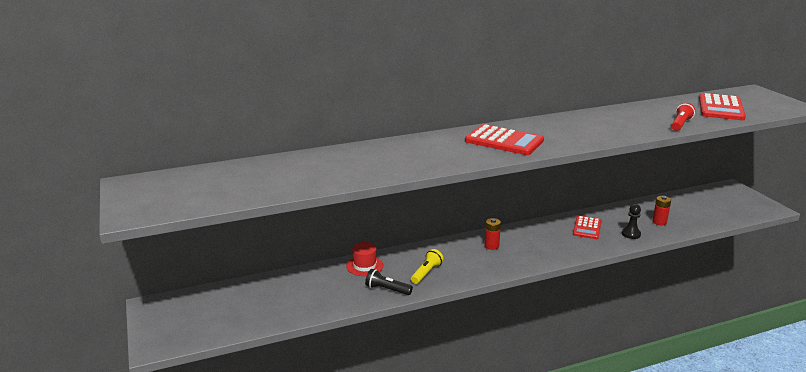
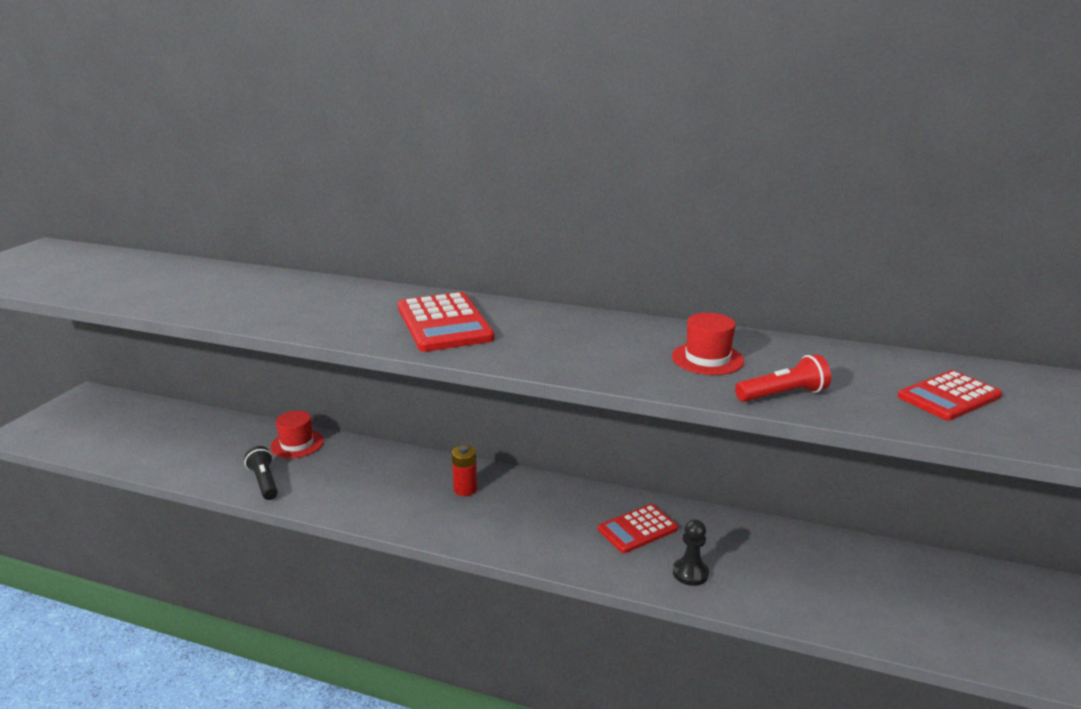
camera: 40 degrees right, 0 degrees up
(426, 273) = (335, 484): yellow flashlight -> none
(631, 120) = (707, 359): none -> red hat
(659, 222) = (777, 579): red battery -> none
(721, 108) = (949, 396): red calculator -> red calculator, size x0.65

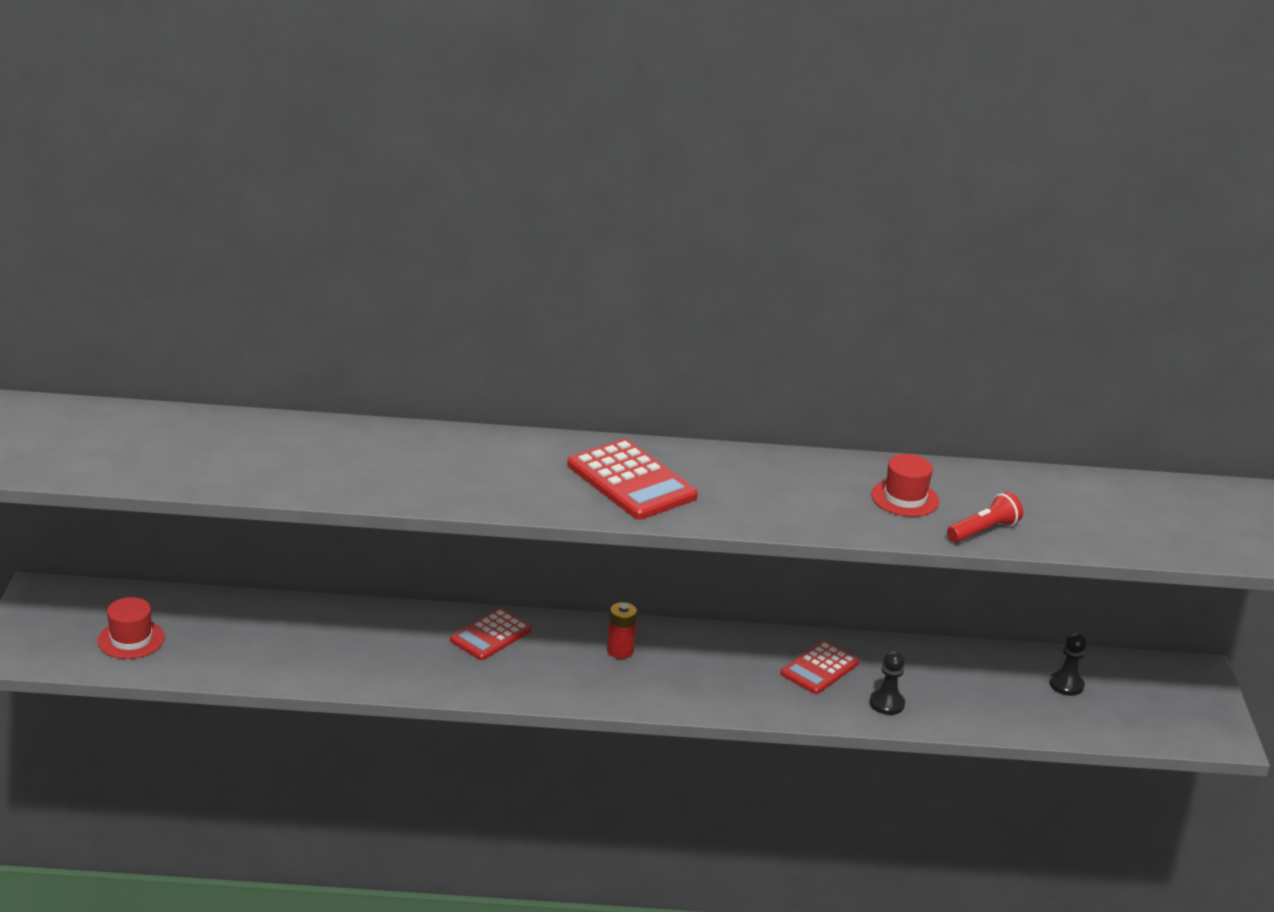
camera: 20 degrees left, 5 degrees up
(264, 482) = (388, 673): black flashlight -> none
(297, 444) = (387, 623): red hat -> red hat (131, 639)
(892, 581) = (1066, 685): none -> black pawn
(949, 396) = (1114, 517): red calculator -> red calculator (491, 635)

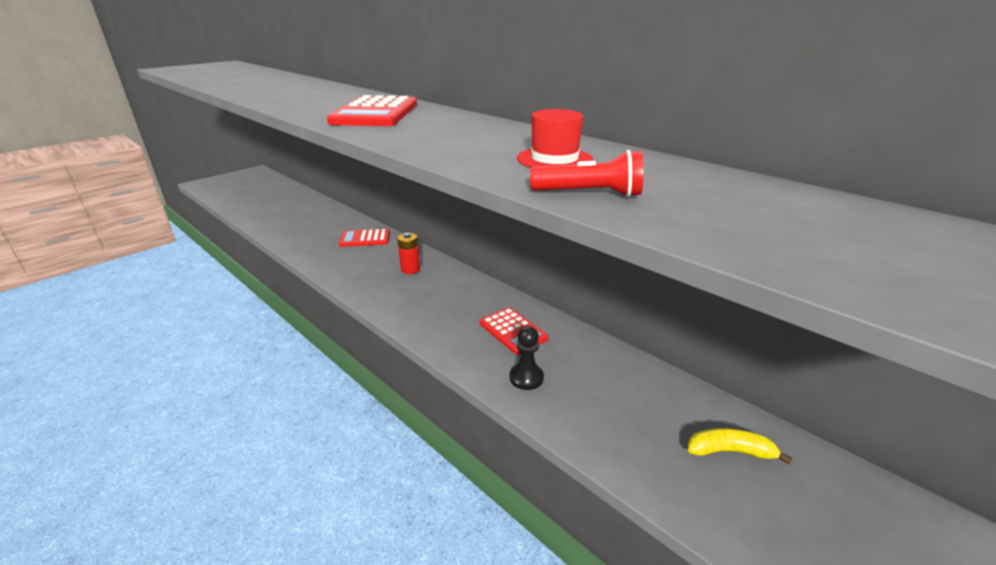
camera: 45 degrees right, 0 degrees up
(131, 639) = (243, 191): red hat -> none
(819, 668) = (513, 331): red calculator -> red calculator turned 120 degrees counterclockwise
(1066, 685) = (730, 451): black pawn -> yellow banana

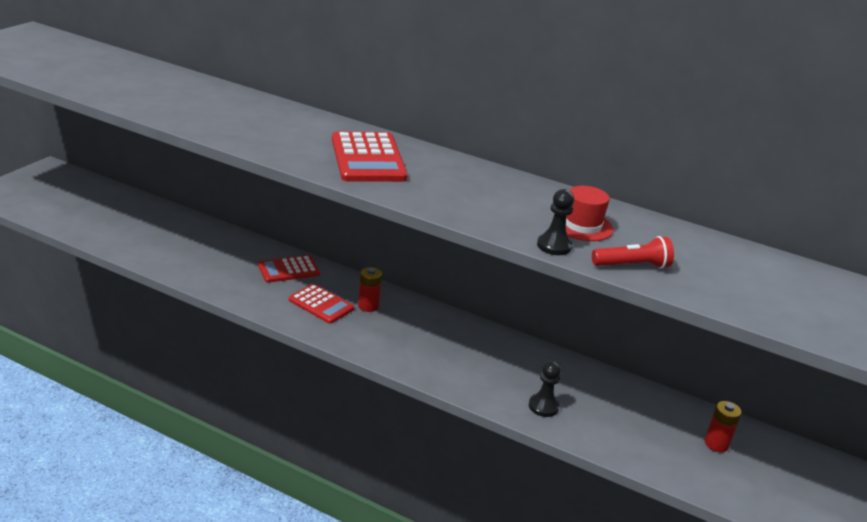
camera: 20 degrees left, 0 degrees up
(498, 173) = (554, 246): none -> black pawn
(513, 331) = (509, 364): red calculator -> red calculator (321, 304)
(730, 451) = (716, 444): yellow banana -> red battery

